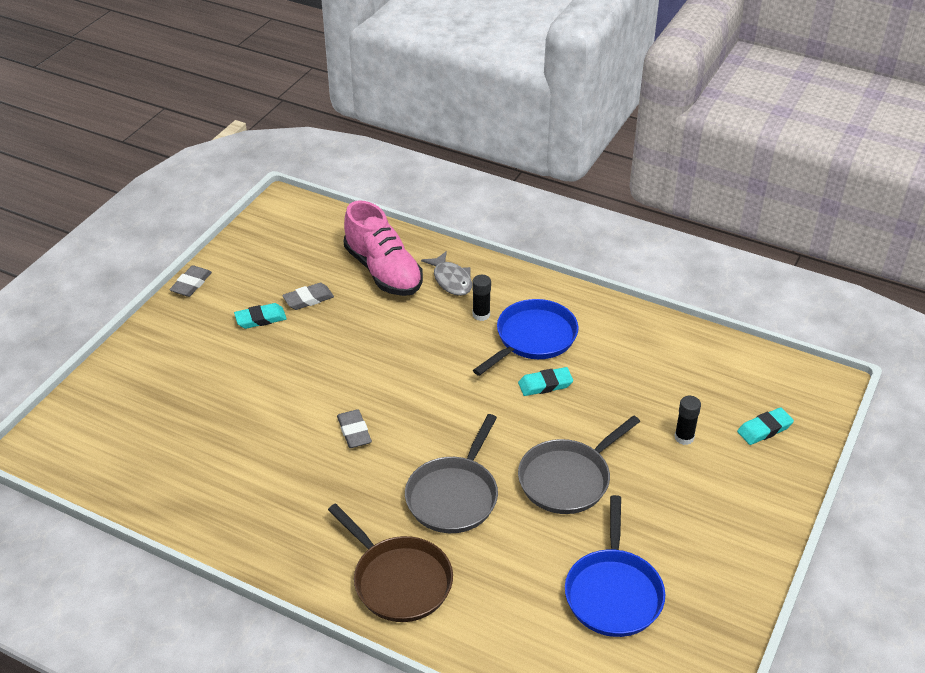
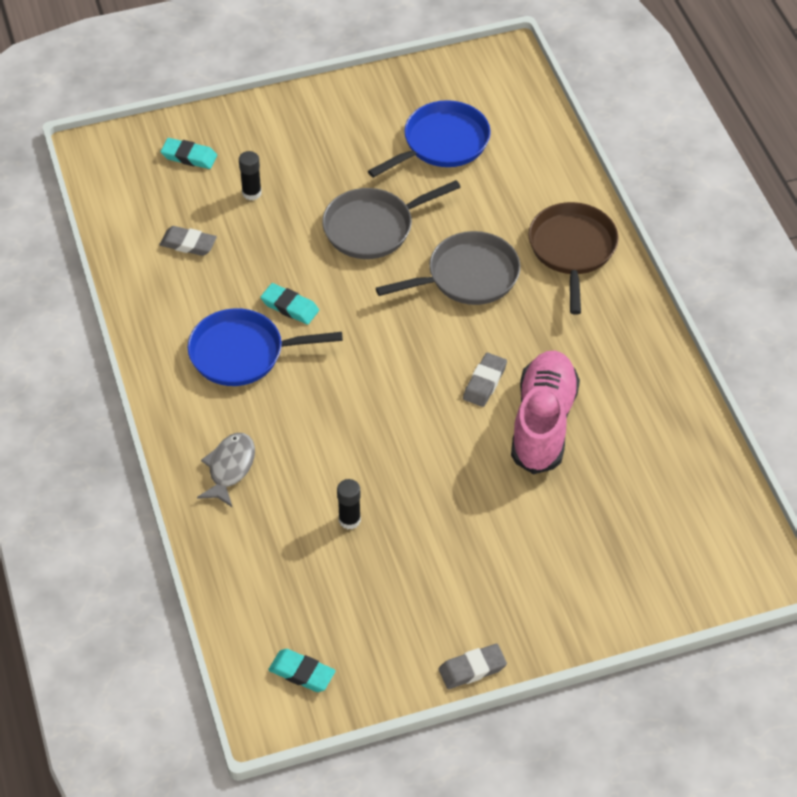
camera: 135 degrees left, 10 degrees up
(260, 319) = (447, 565): turquoise eraser -> turquoise eraser (302, 673)
(308, 299) = (380, 553): grey eraser -> grey eraser (188, 244)
(383, 271) = (276, 530): pink shoe -> pink shoe (543, 423)
(481, 315) = (253, 410): black glue stick -> black glue stick (349, 520)
(568, 479) = (373, 227): grey pan -> grey pan turned 150 degrees clockwise

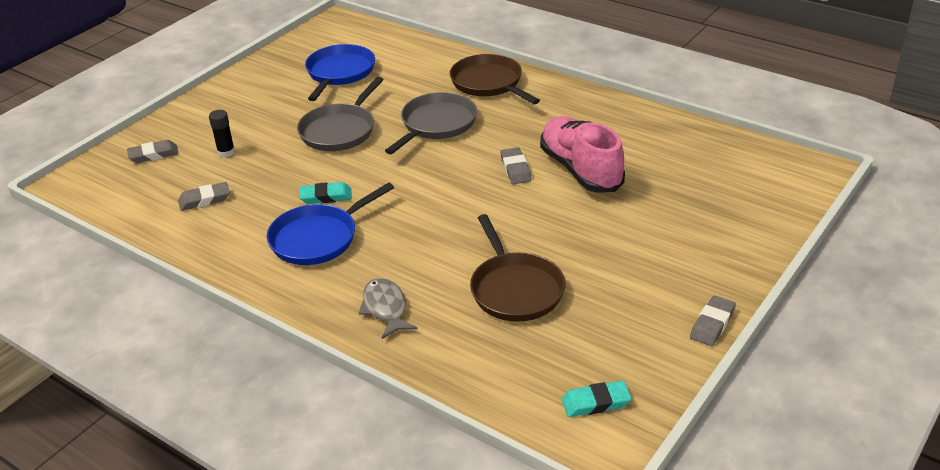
camera: 35 degrees left, 15 degrees down
(189, 156) = (153, 155): turquoise eraser -> grey eraser
(349, 520) = (515, 289): black glue stick -> brown pan

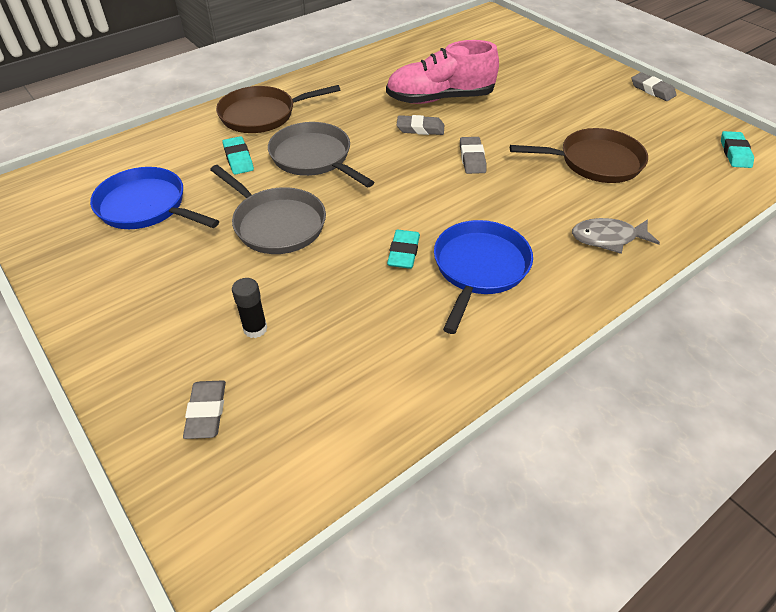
camera: 75 degrees left, 10 degrees up
(204, 200) = (355, 361): grey eraser -> grey eraser (472, 158)
(318, 238) = (479, 268): blue pan -> blue pan turned 135 degrees counterclockwise
(417, 91) = (238, 158): none -> turquoise eraser

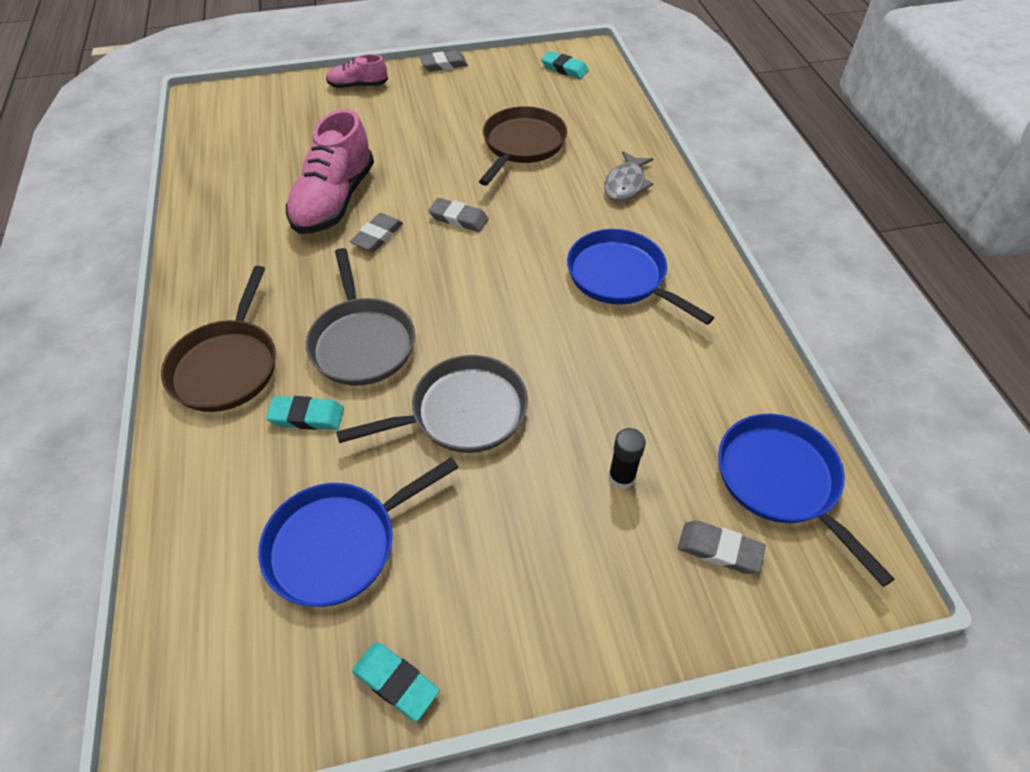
camera: 65 degrees left, 5 degrees up
(298, 444) = (781, 481): none -> blue pan
(314, 158) = (362, 342): grey pan -> grey pan turned 90 degrees counterclockwise
(403, 252) = (570, 321): turquoise eraser -> turquoise eraser (396, 682)
(575, 63) = (358, 86): none -> pink shoe

